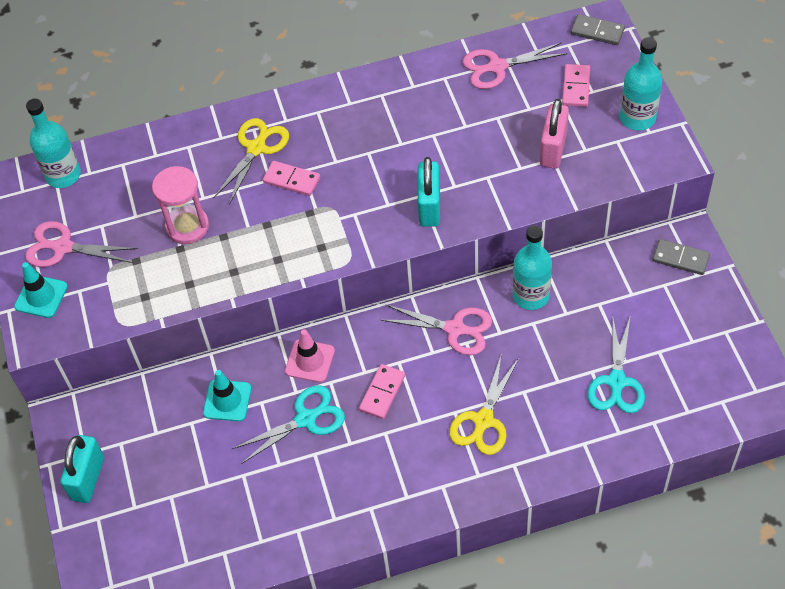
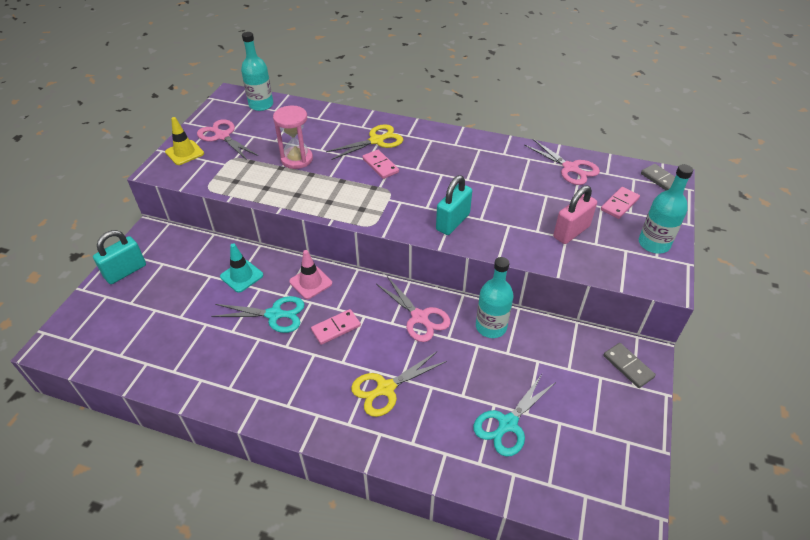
camera: 30 degrees right, 10 degrees down
(41, 296) = (184, 153): turquoise traffic cone -> yellow traffic cone
(497, 67) = (570, 168): pink scissors -> pink scissors turned 150 degrees counterclockwise

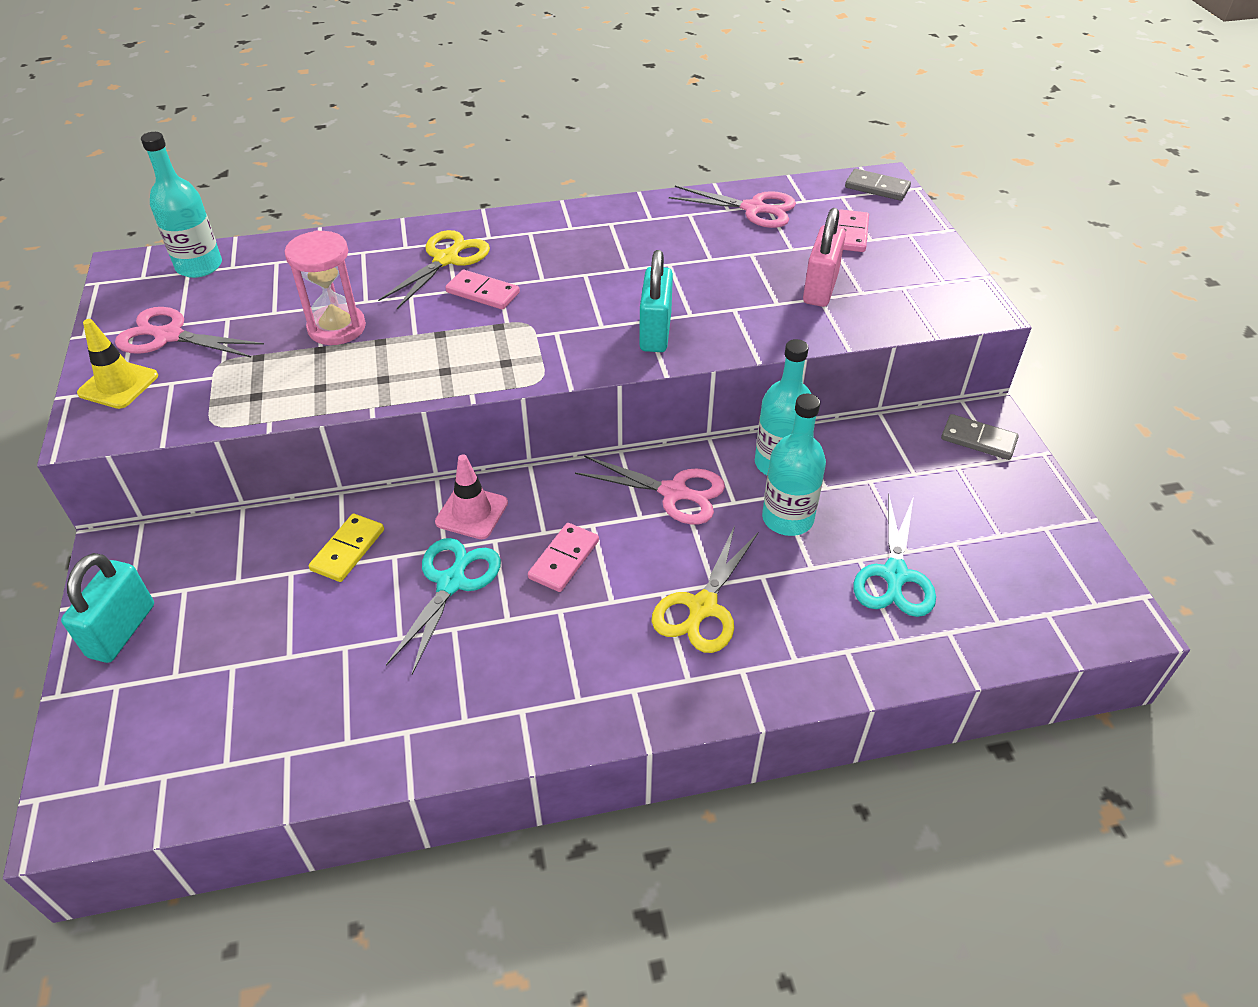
camera: 30 degrees left, 0 degrees up
(241, 276) = (348, 550): turquoise traffic cone -> yellow domino
(275, 315) = (452, 582): turquoise scissors -> turquoise scissors turned 45 degrees counterclockwise
(654, 244) = (928, 267): turquoise bottle -> turquoise bottle (787, 518)

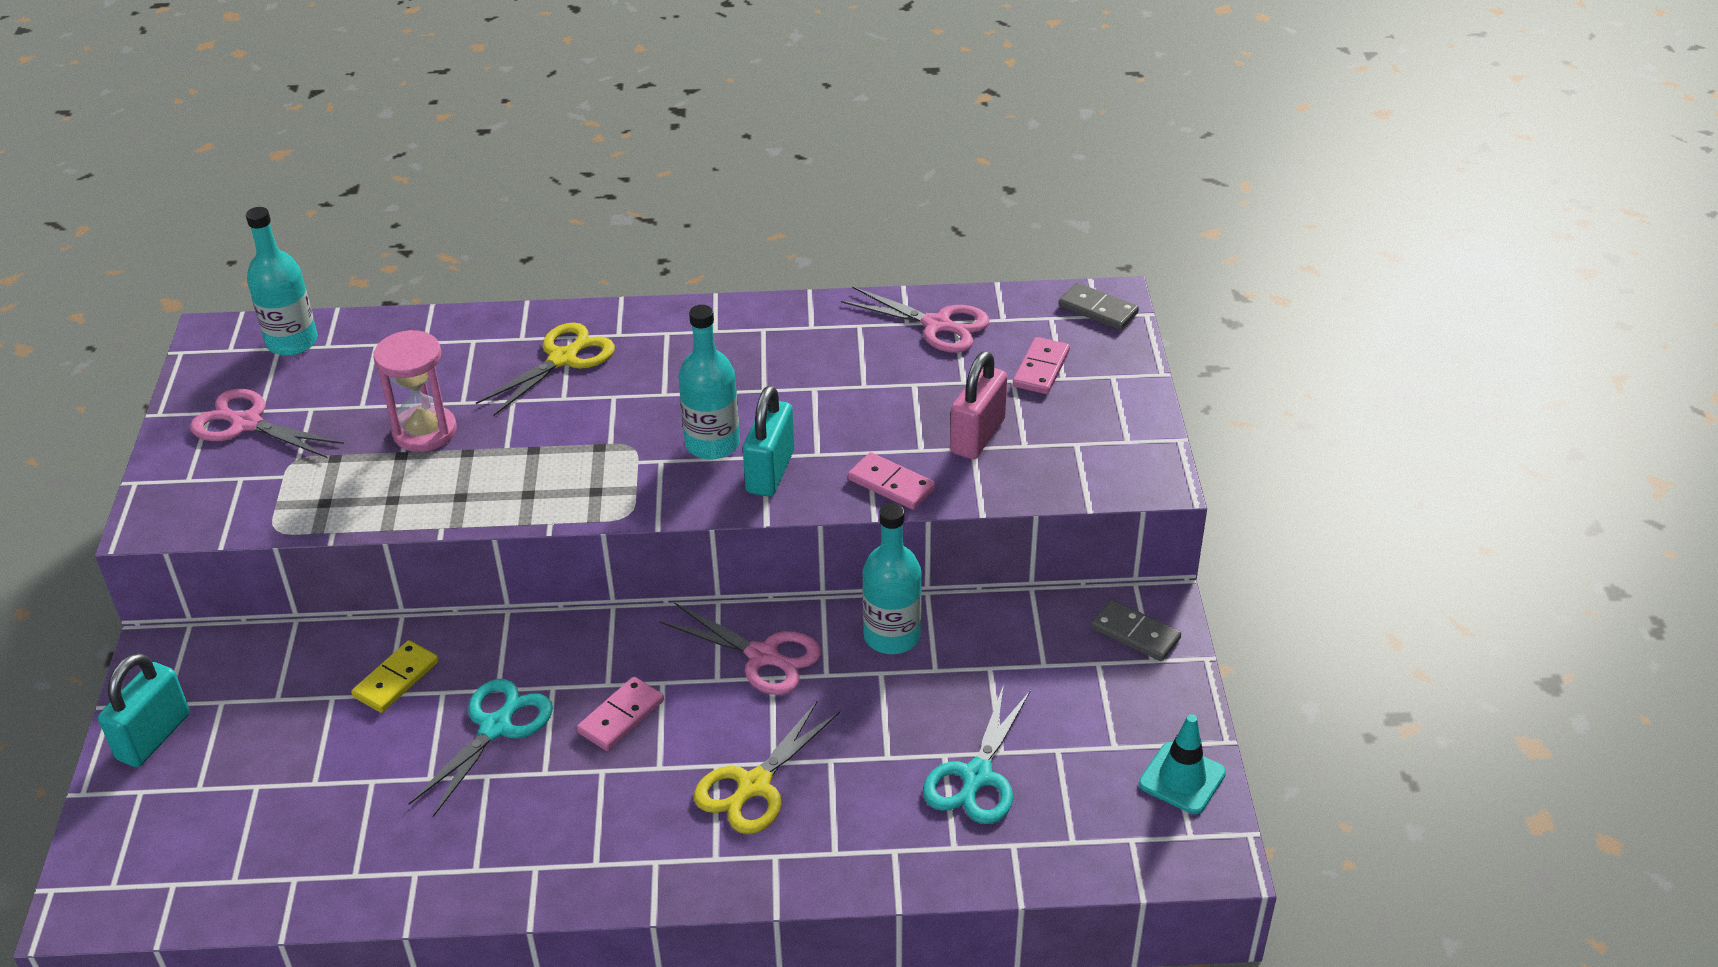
camera: 10 degrees right, 5 degrees down
(118, 384) = (186, 475): yellow traffic cone -> none
(472, 512) = (536, 653): pink traffic cone -> none
(483, 292) = (593, 404): pink domino -> pink domino (891, 484)
(787, 518) = (880, 700): turquoise bottle -> turquoise bottle (712, 444)
(1067, 555) = (1182, 778): none -> turquoise traffic cone

